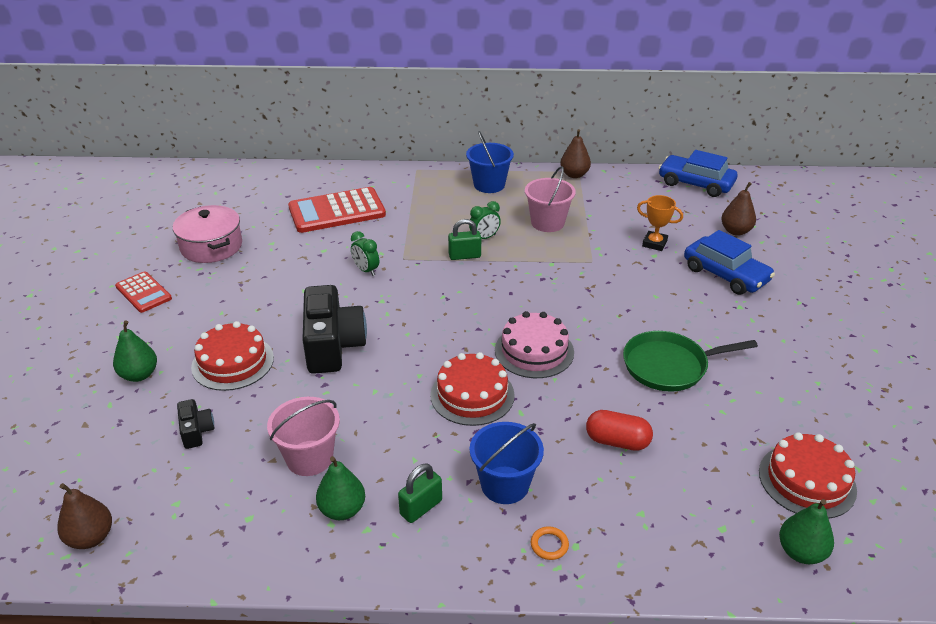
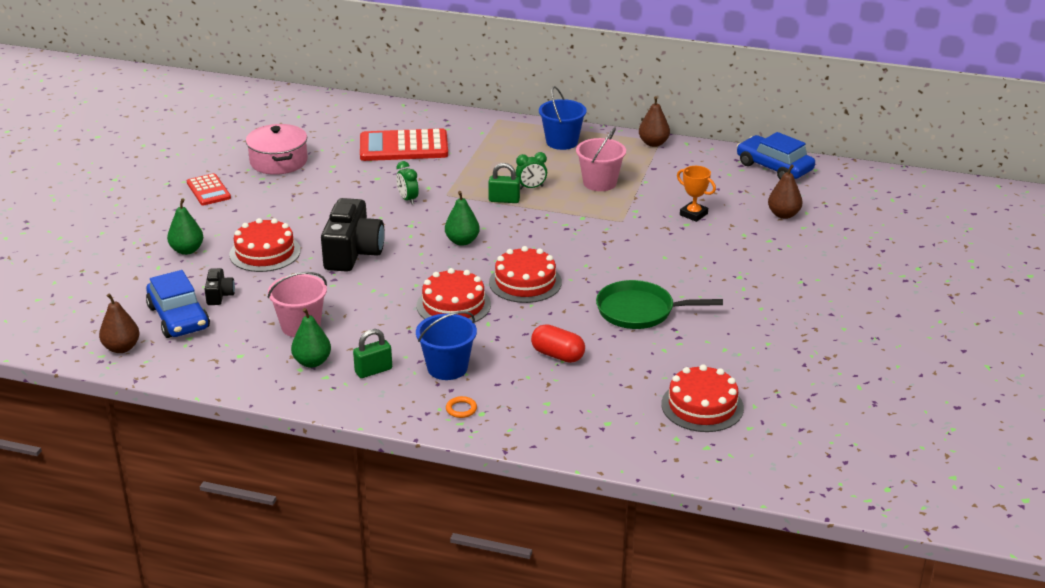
camera: 15 degrees right, 5 degrees down
(534, 351) = (525, 282): pink cake -> red cake
(725, 274) = (745, 249): blue car -> blue car (179, 317)
(800, 552) = (661, 447): green pear -> green pear (462, 241)

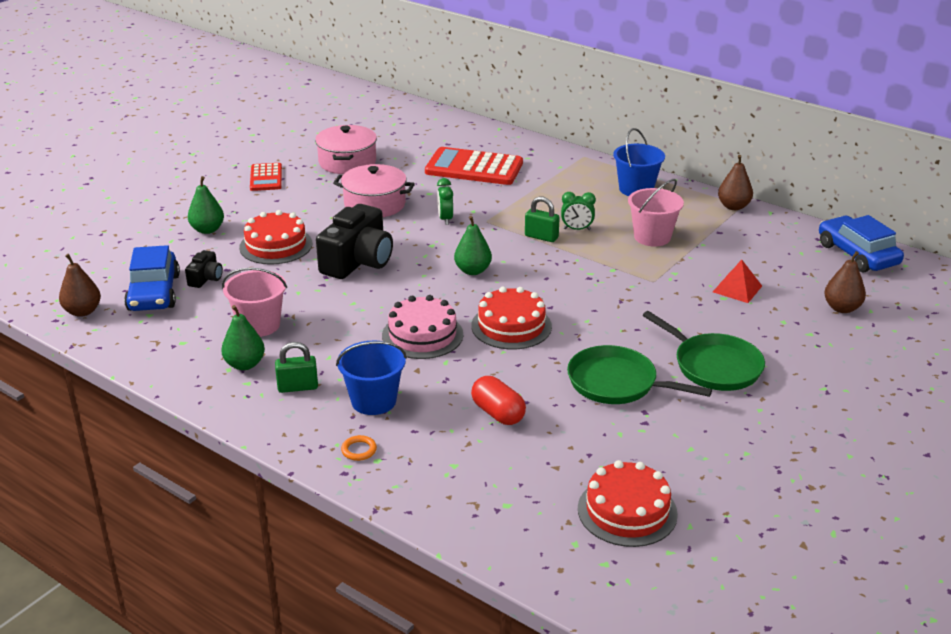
camera: 20 degrees right, 0 degrees up
(333, 197) = (375, 204): none -> pink pot
(453, 305) = (422, 335): red cake -> pink cake
(693, 214) = (737, 289): orange trophy -> red pyramid
(708, 281) = (714, 366): none -> green pan

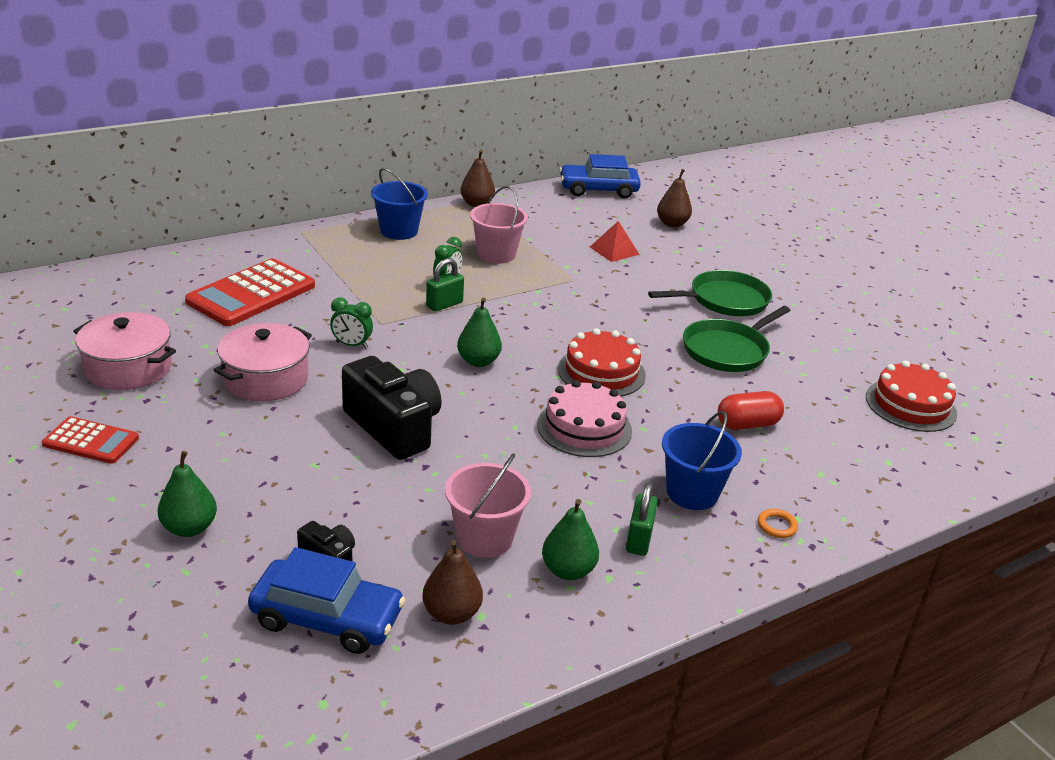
camera: 70 degrees left, 0 degrees up
(83, 311) = (321, 707): brown pear -> brown pear (451, 613)
(276, 245) = (295, 478): red cake -> none

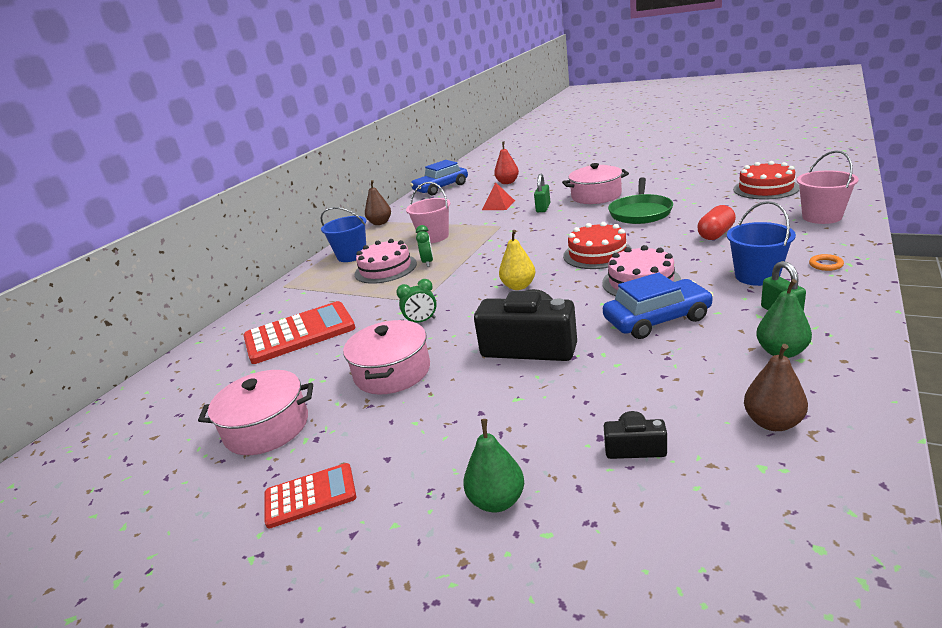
camera: 25 degrees left, 5 degrees down
(251, 294) = (299, 333): red calculator -> red calculator turned 120 degrees counterclockwise
(327, 618) = (706, 486): blue car -> blue car (657, 319)
(404, 266) = (385, 269): none -> pink cake
(444, 304) = (445, 272): green padlock -> green padlock (543, 208)
(478, 361) = (518, 286): green pear -> yellow pear
(484, 538) = (702, 368): pink bucket -> pink bucket (822, 217)
(672, 224) = (507, 182): brown pear -> red pear
(724, 300) = (596, 196): green pan -> pink pot

